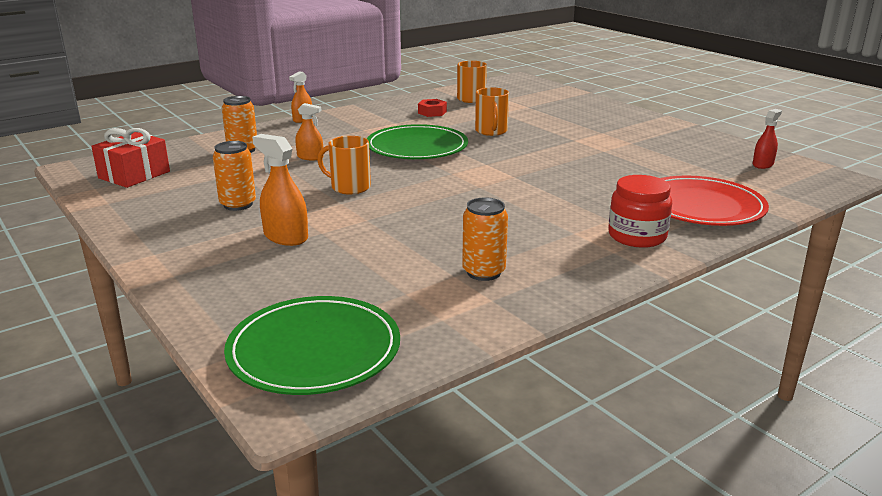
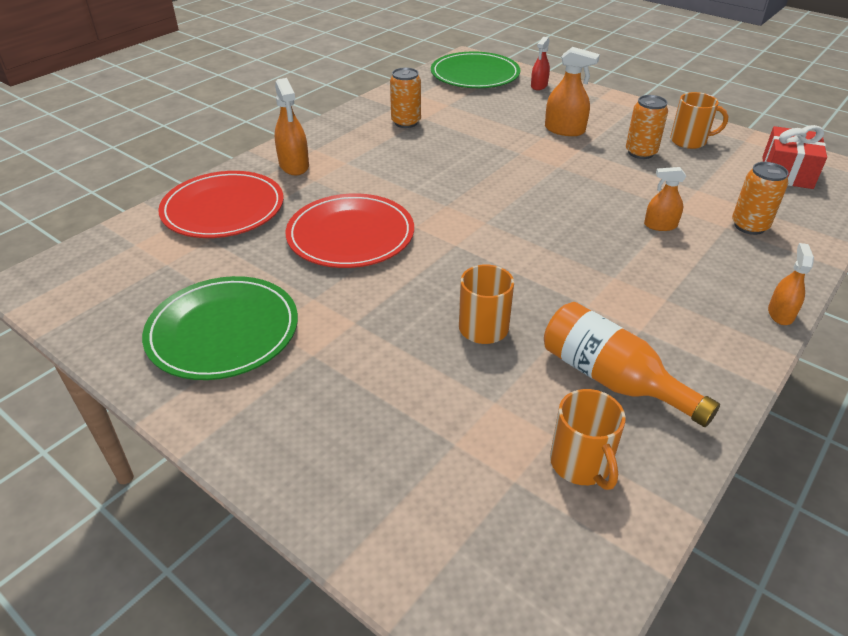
camera: 165 degrees right, 15 degrees up
(349, 187) = (570, 186): orange mug -> orange mug (689, 141)
(417, 147) = (558, 266): green plate -> green plate (223, 331)
(432, 112) = (611, 379): red nut -> orange bottle
(573, 177) = (350, 235): none -> red plate
(637, 236) = (294, 165): red jar -> orange spray bottle
(762, 164) = (107, 298): red spray bottle -> red spray bottle (539, 86)

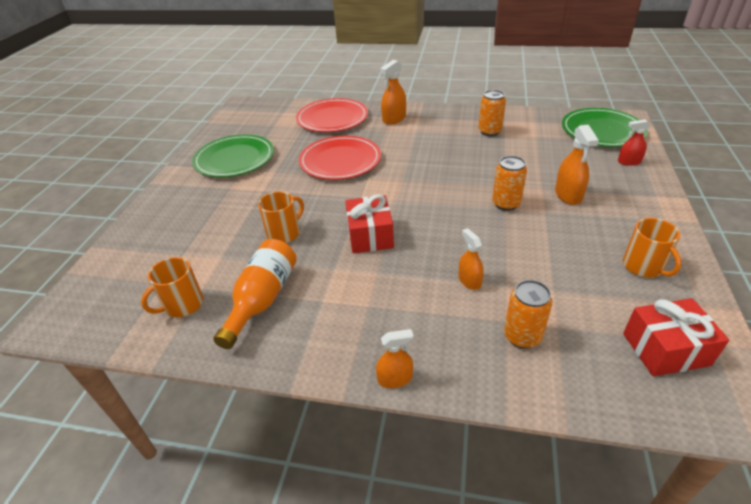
camera: 65 degrees right, 0 degrees up
(541, 261) = (370, 235): none -> red gift
(640, 153) = (581, 243): orange can -> orange can (506, 204)

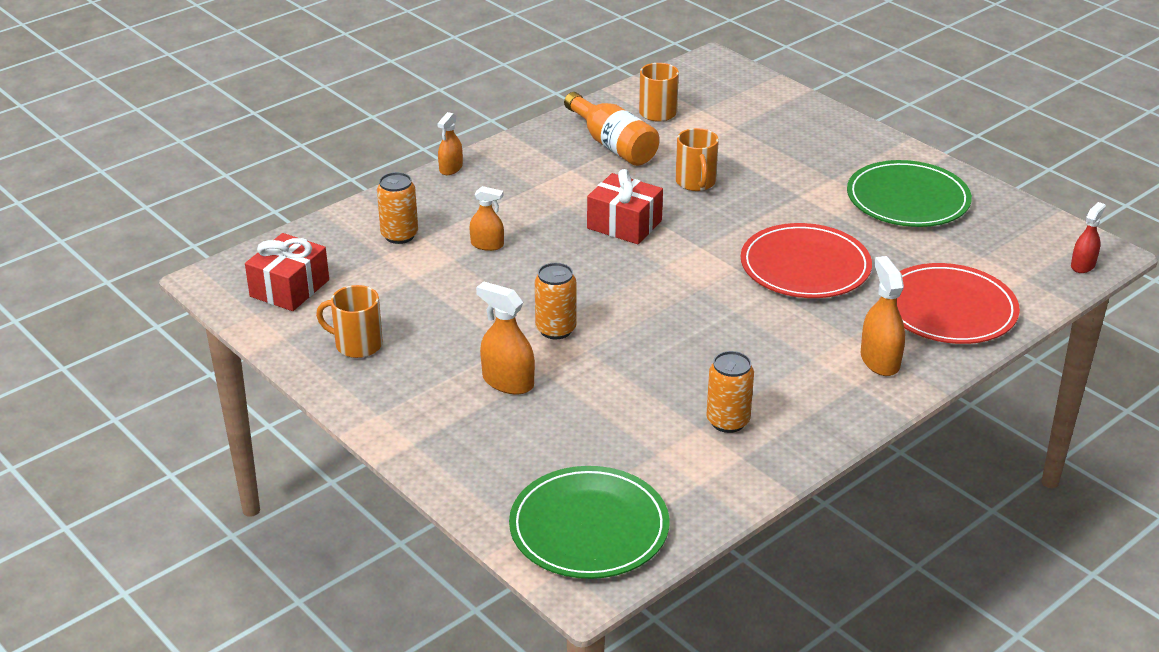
camera: 125 degrees right, 5 degrees down
(629, 162) = (493, 483): red spray bottle -> red spray bottle (1083, 265)

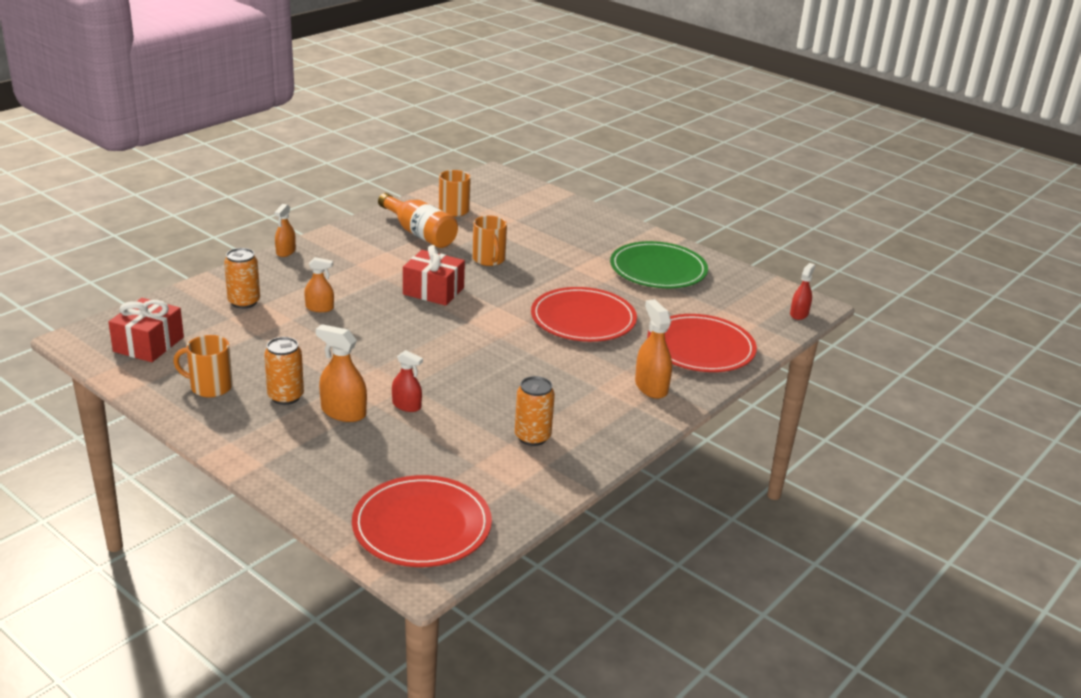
camera: 10 degrees left, 5 degrees down
(556, 329) = (382, 371): orange can -> orange can (285, 396)
(582, 375) = (406, 405): none -> red spray bottle
(589, 527) = (422, 526): green plate -> red plate

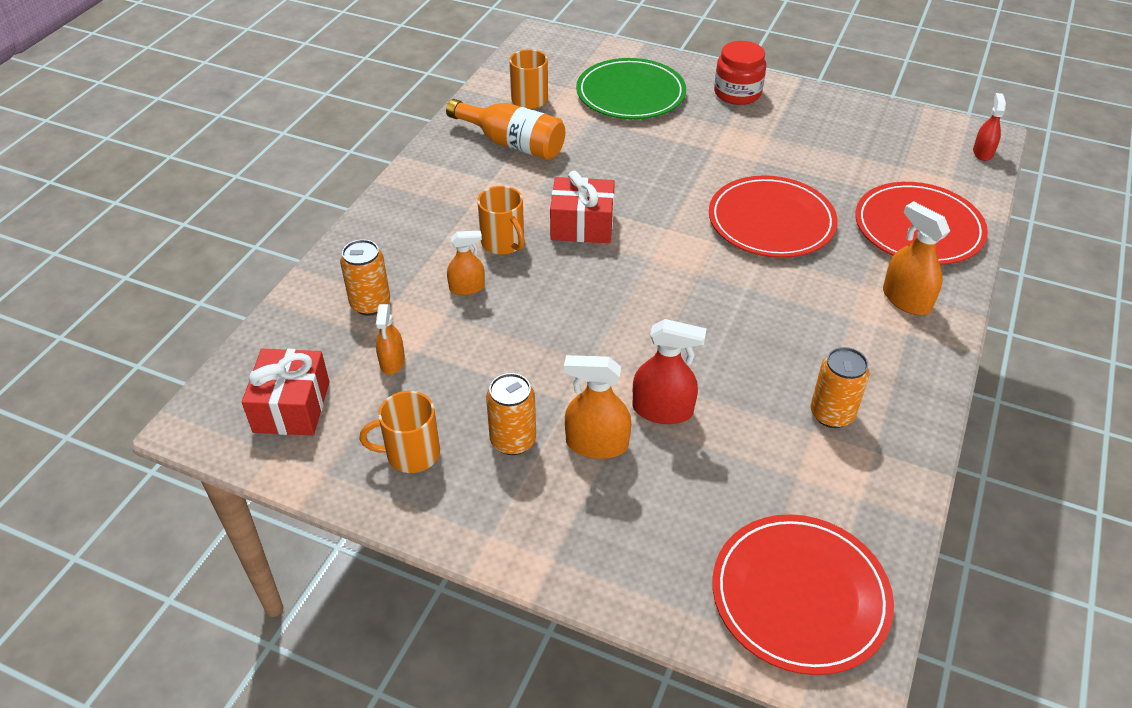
camera: 15 degrees left, 15 degrees up
(286, 252) = (373, 211): orange spray bottle -> orange spray bottle (392, 361)
(406, 405) = (662, 410): red spray bottle -> red spray bottle, size x1.52
(489, 260) = (614, 162): orange mug -> orange mug (503, 243)
(623, 238) = (737, 93): none -> red jar
(658, 269) = (802, 128): green plate -> green plate (630, 93)

